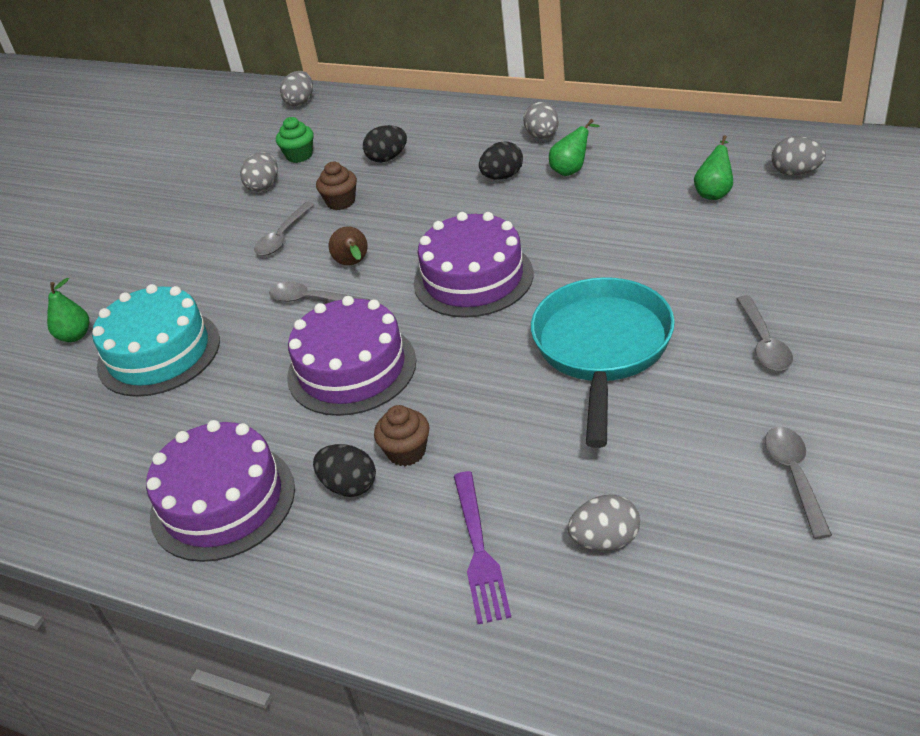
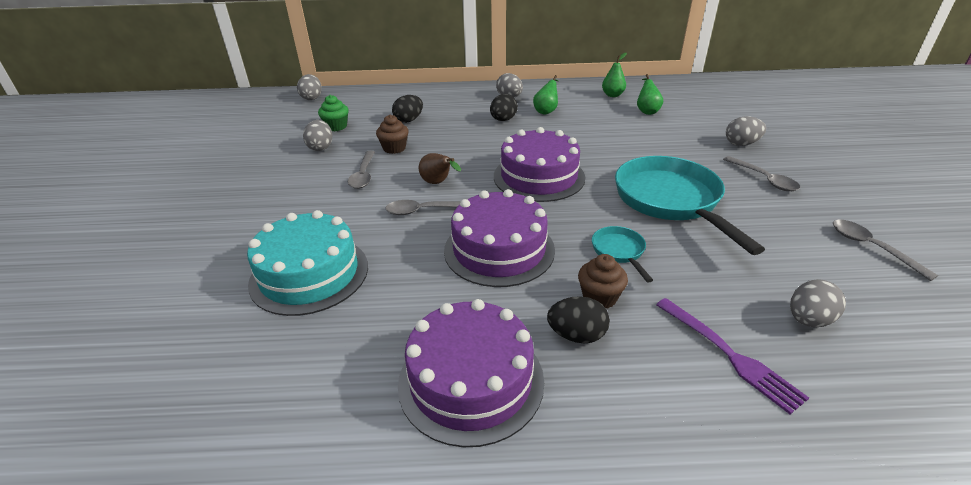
camera: 30 degrees left, 5 degrees down
(75, 336) = (209, 278): green pear -> green pear (612, 95)
(476, 402) = (619, 251): none -> turquoise pan
(795, 172) = (681, 97): grey egg -> grey egg (741, 144)

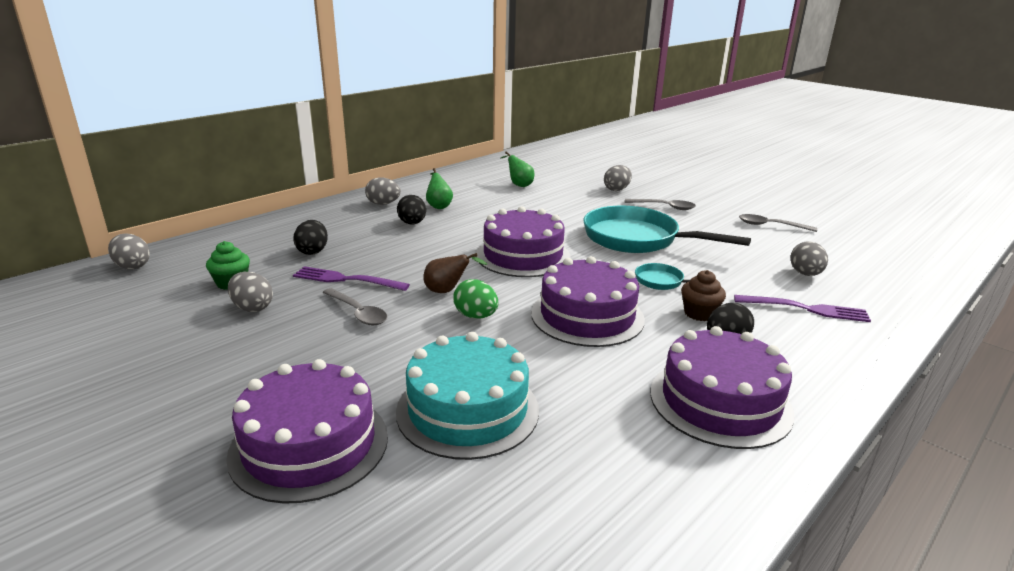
camera: 45 degrees left, 10 degrees down
(214, 247) = (309, 445): none -> purple cake
(394, 148) = (346, 279): brown cupcake -> purple fork
(424, 211) = (476, 316): grey spoon -> green egg
(612, 95) = (472, 180): green pear -> none

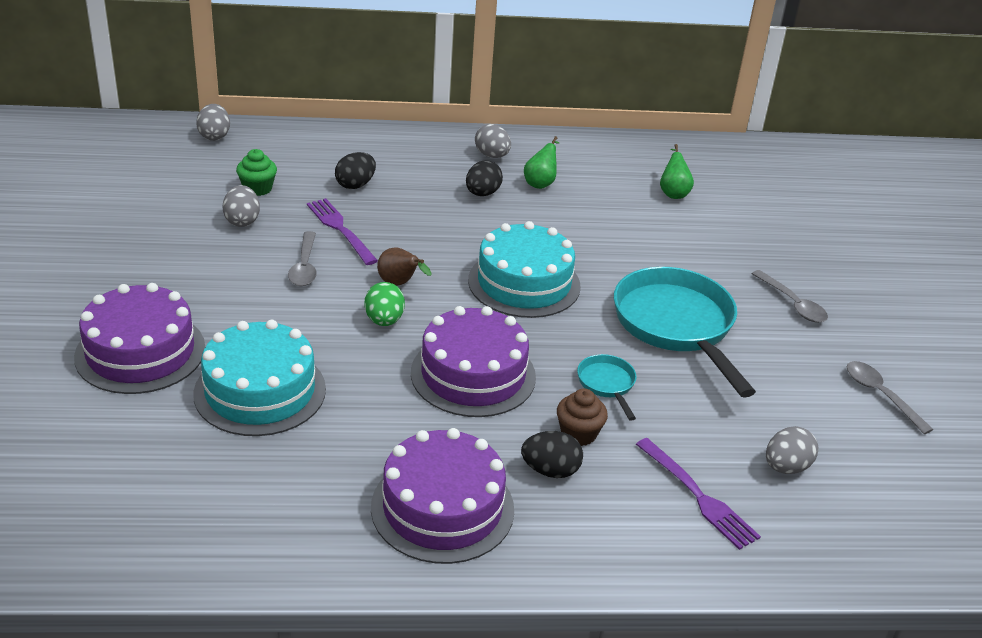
camera: 40 degrees right, 10 degrees up
(523, 256) = (524, 283): purple cake -> turquoise cake
(616, 189) = (780, 252): grey egg -> none

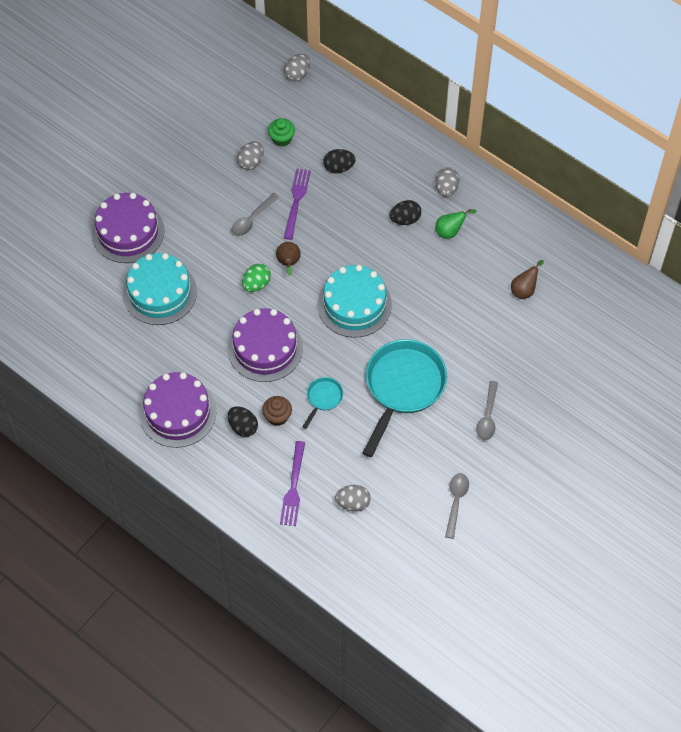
camera: 45 degrees right, 25 degrees up
(673, 193) = (524, 290): green pear -> brown pear

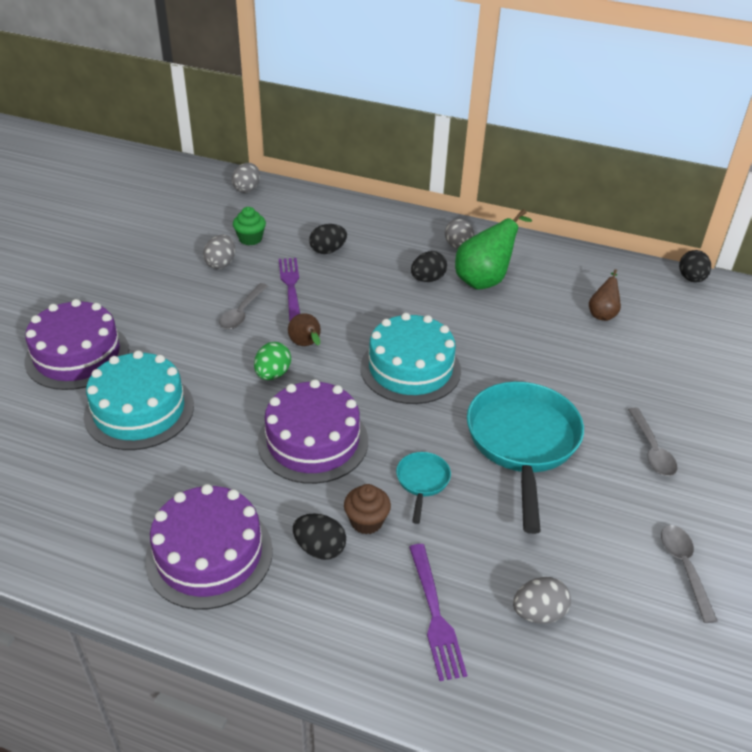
camera: 20 degrees left, 20 degrees down
(450, 231) = (485, 280): green pear -> green pear, size x1.80
(619, 272) = (691, 279): none -> black egg

